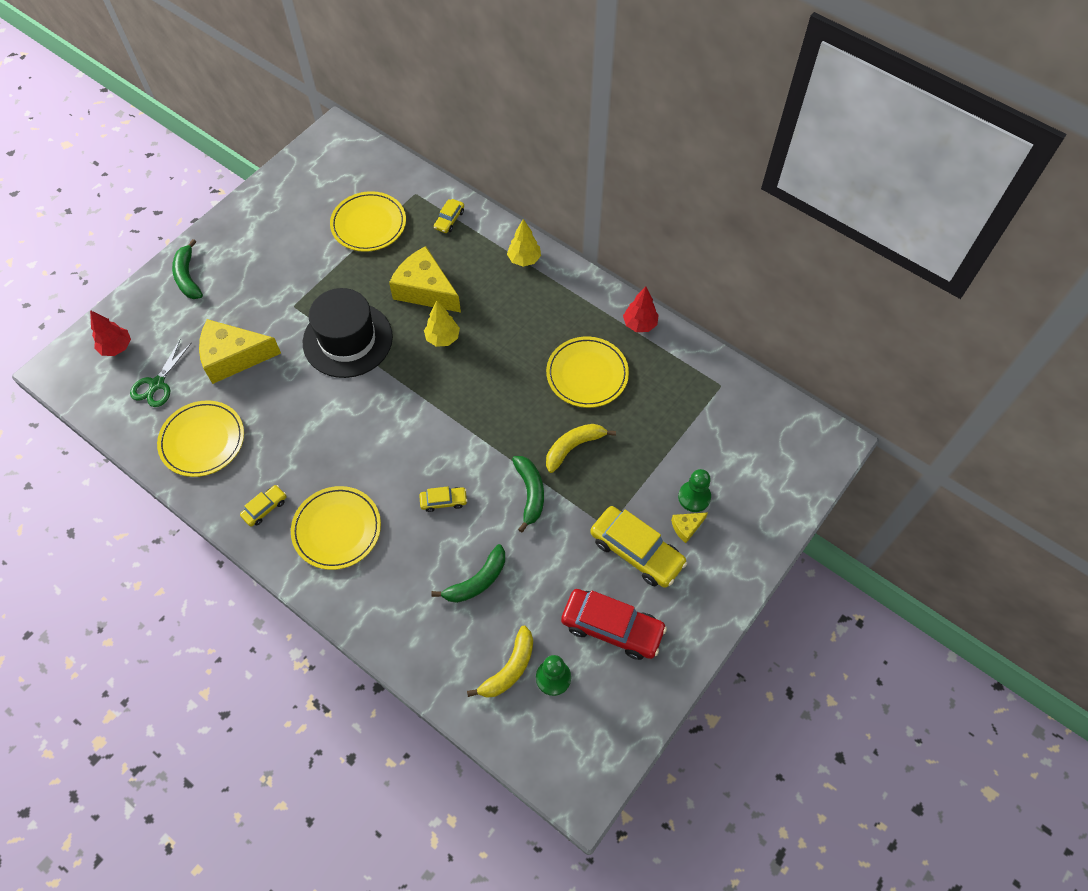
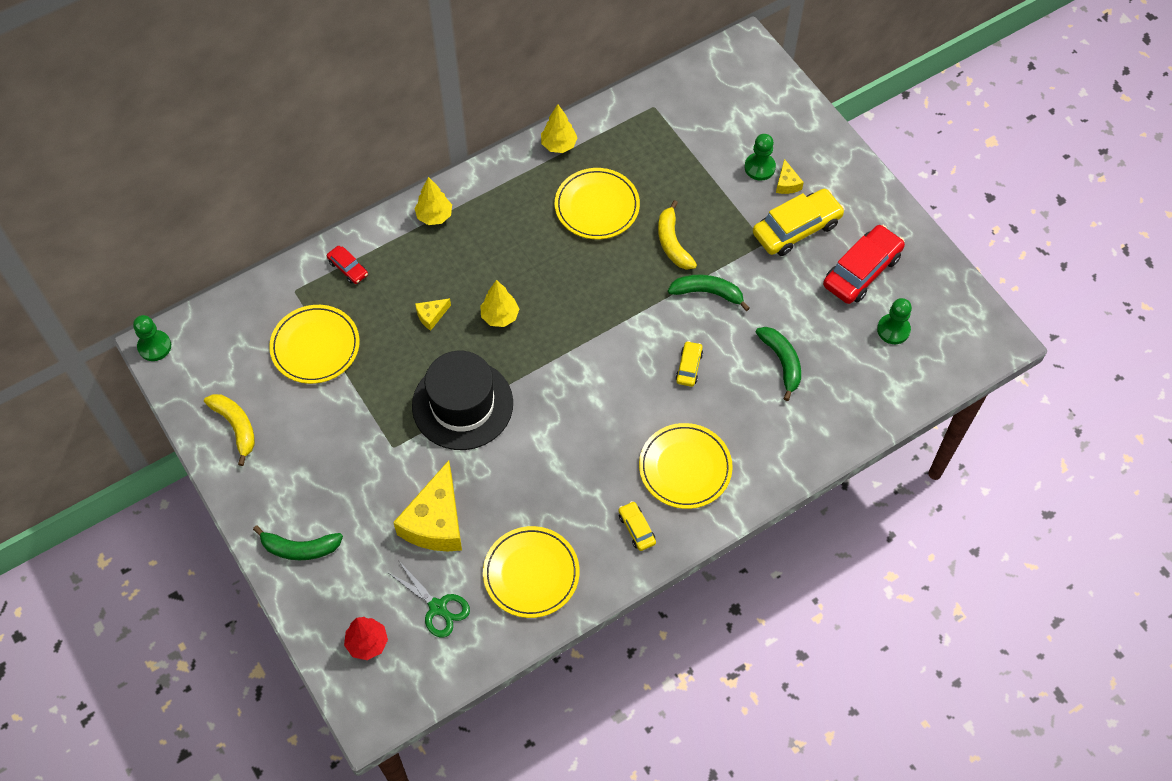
camera: 70 degrees left, 0 degrees up
(335, 130) = (154, 346): none -> green pawn
(425, 290) = (431, 316): yellow cheese -> yellow cheese, size x0.44
(449, 220) = (348, 268): yellow car -> red car
(509, 669) = (874, 361): yellow banana -> yellow banana (236, 427)
(640, 324) = (559, 145): red tree -> yellow tree

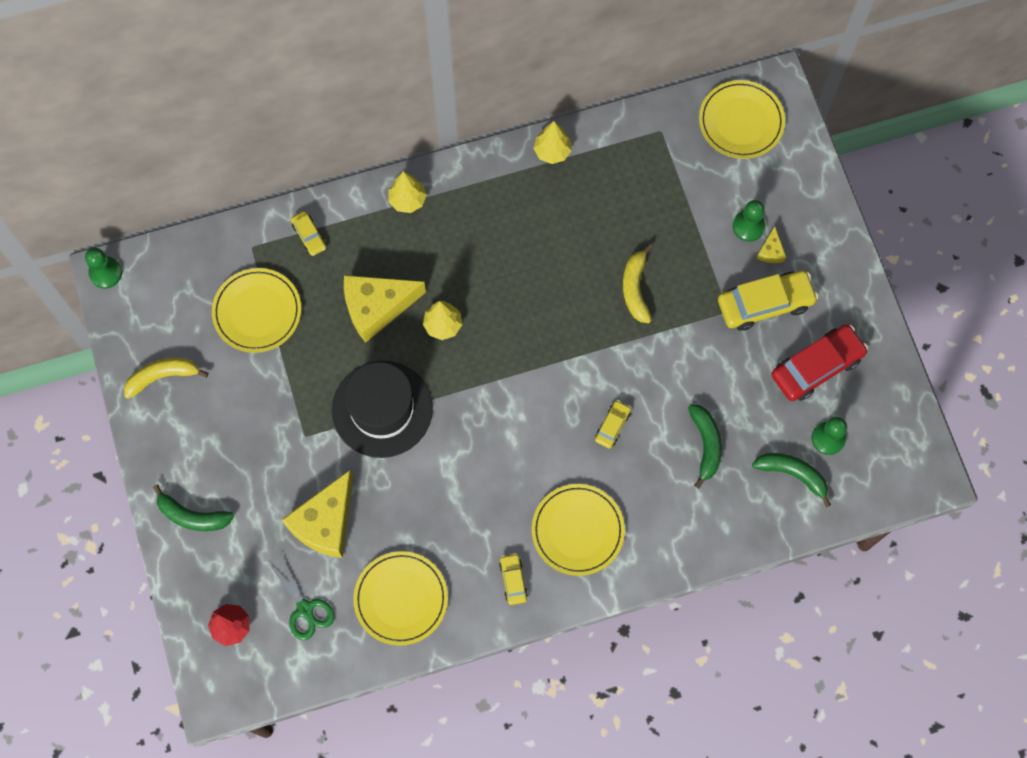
camera: 15 degrees right, 10 degrees up
(236, 427) = (162, 376): yellow banana -> yellow banana turned 90 degrees counterclockwise
(348, 268) = (309, 236): red car -> yellow car
(431, 316) = (377, 307): yellow cheese -> yellow cheese, size x2.26
(597, 206) = (571, 229): yellow plate -> yellow plate (741, 121)
(707, 293) = (654, 351): green banana -> green banana (792, 474)

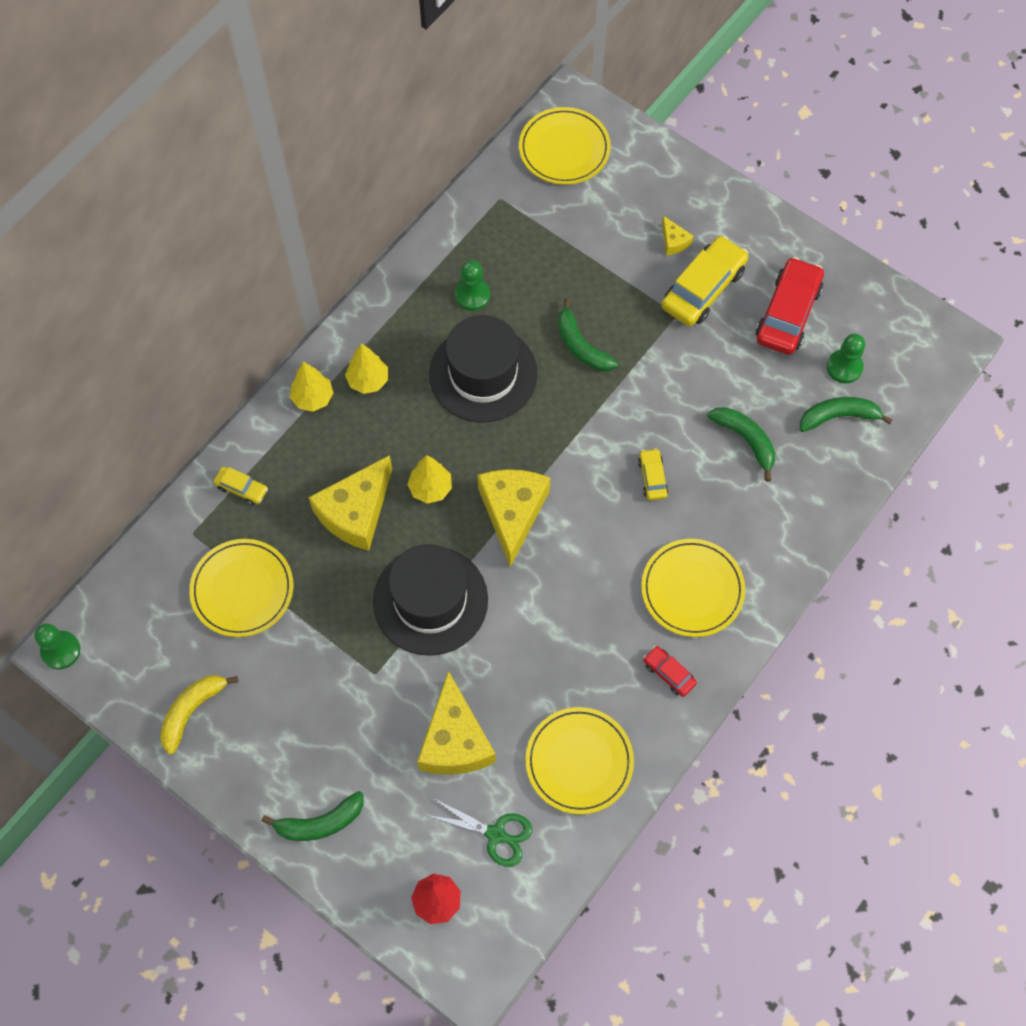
camera: 35 degrees left, 5 degrees down
(489, 383) = (512, 513): none -> yellow cheese
(513, 580) = (669, 673): yellow car -> red car
(545, 262) = (483, 374): none -> black hat
(552, 151) = (415, 274): yellow tree -> yellow tree (368, 380)
(635, 288) = (581, 345): yellow banana -> green banana
(748, 226) = (638, 232): green pawn -> green pawn (472, 295)

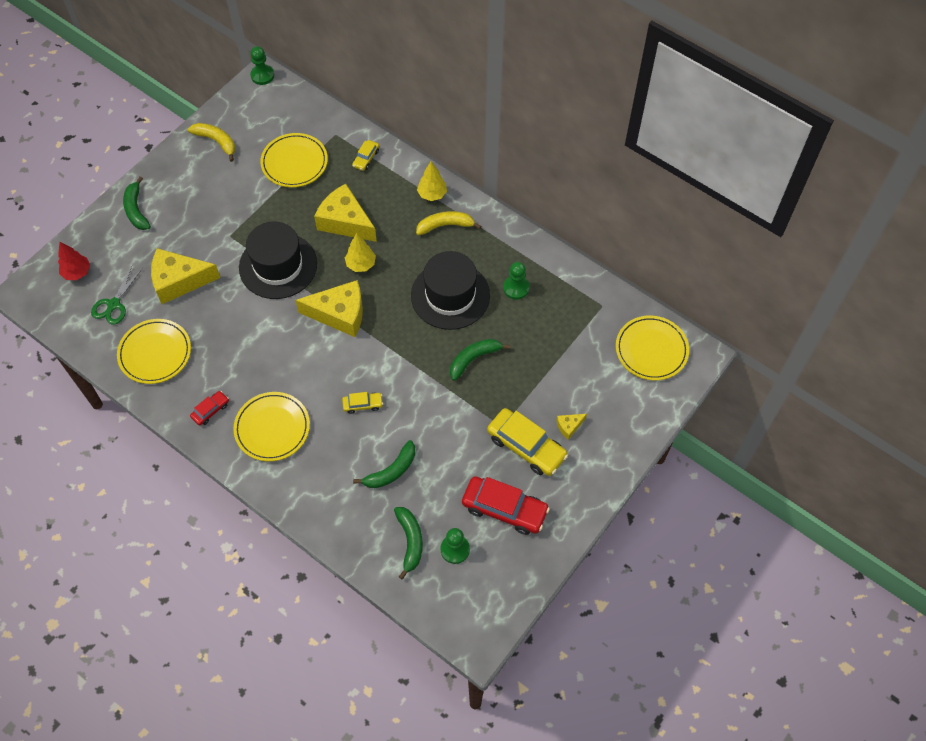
camera: 90 degrees right, 5 degrees down
(368, 380) = (445, 225): yellow tree -> yellow banana

